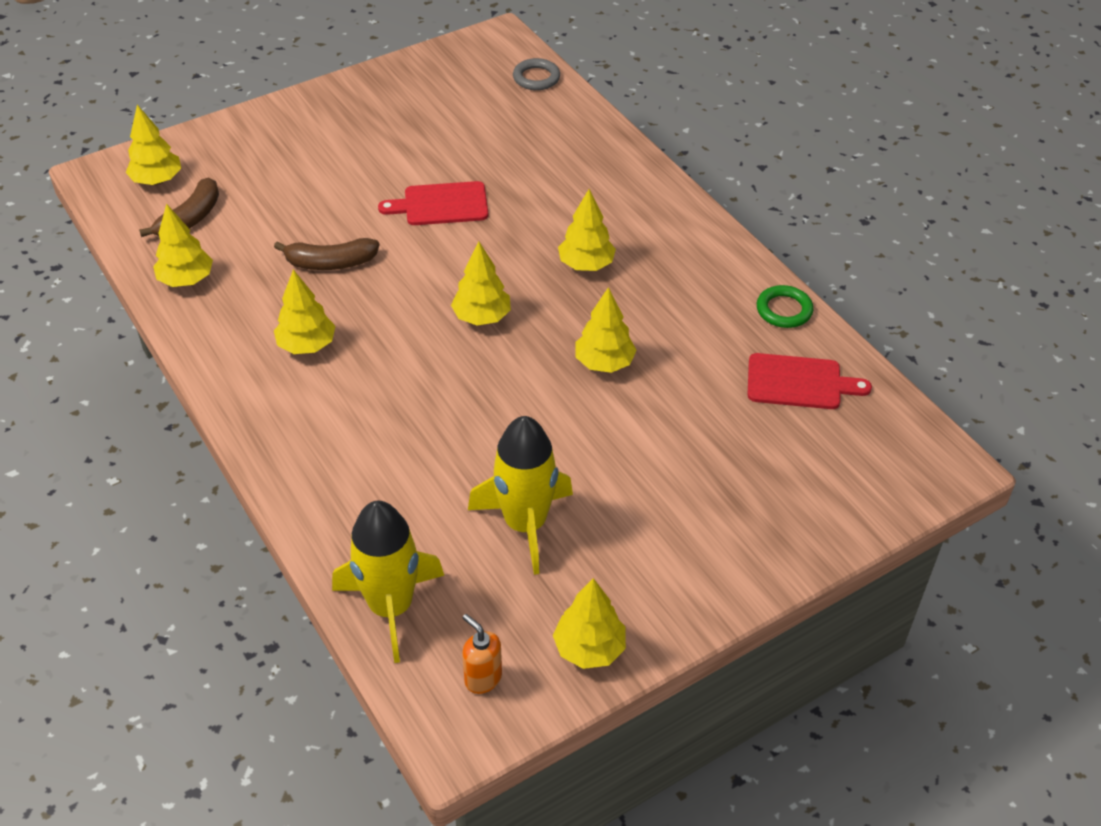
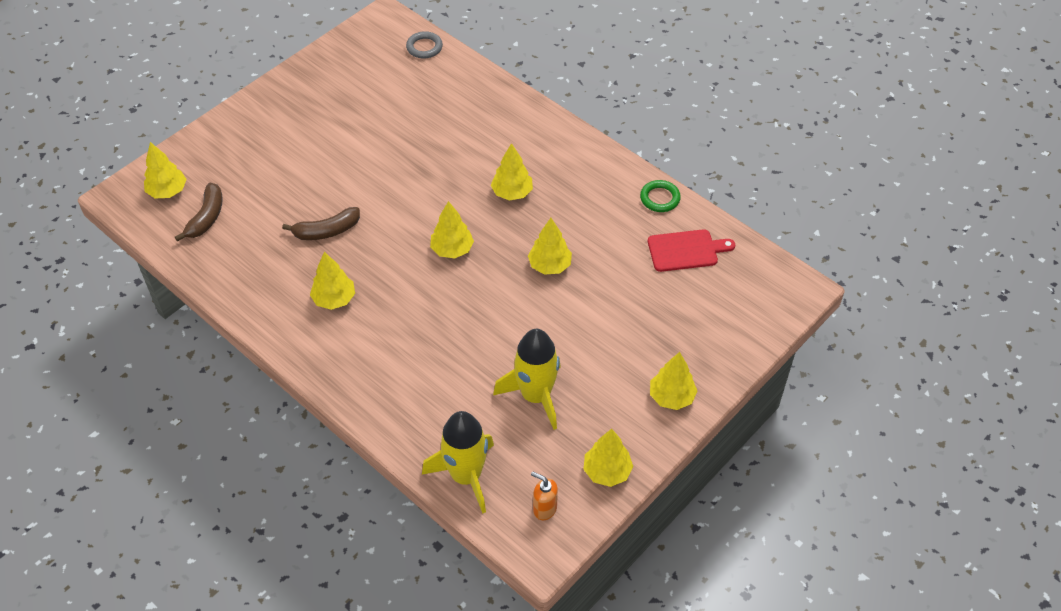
camera: 15 degrees left, 5 degrees up
(186, 280) = (224, 267): yellow tree -> yellow tree (671, 397)
(441, 204) = (391, 167): red cutting board -> none

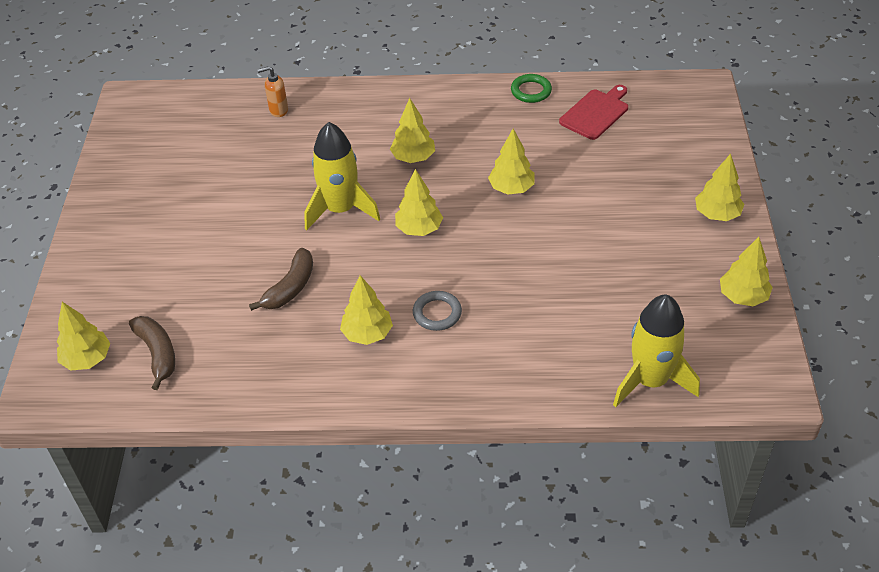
camera: 40 degrees left, 5 degrees down
(424, 47) = (196, 100): grey ring -> grey ring (437, 313)
(535, 396) = (624, 285): yellow rocket -> yellow rocket (340, 210)
(544, 509) = (736, 357): orange soap dispenser -> orange soap dispenser (278, 110)

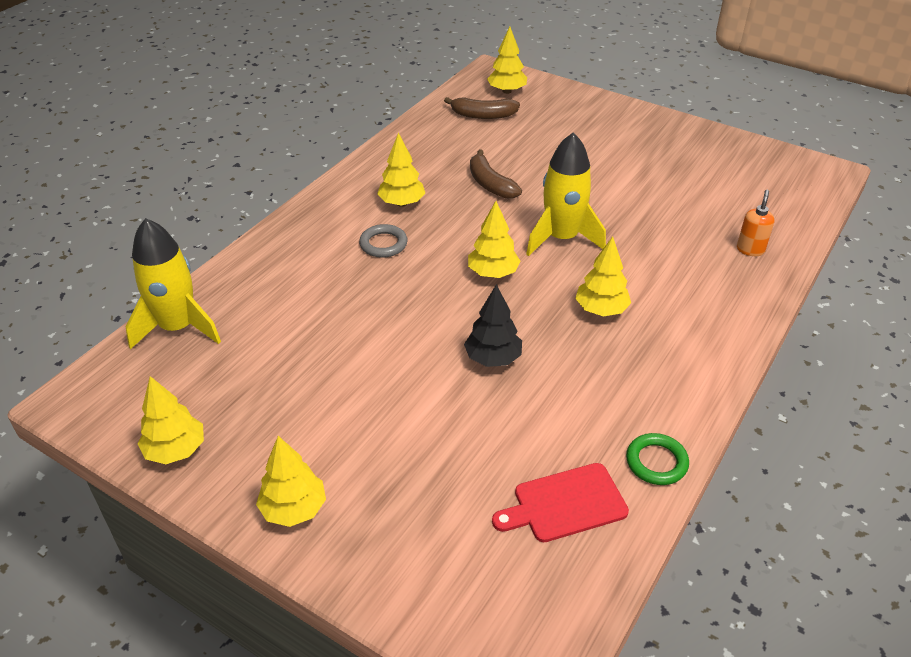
camera: 120 degrees right, 5 degrees down
(511, 188) = (493, 358): yellow tree -> black tree
(596, 113) = (565, 504): red cutting board -> red cutting board turned 90 degrees clockwise

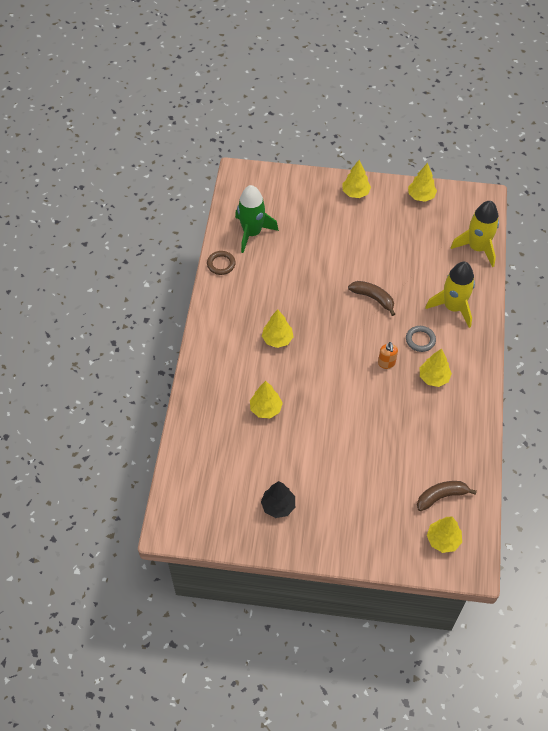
camera: 155 degrees right, 15 degrees up
(490, 184) = (391, 418): brown banana -> brown banana (373, 298)
(493, 273) = (347, 342): yellow tree -> yellow tree (266, 409)
(493, 358) = (317, 288): black tree -> black tree (278, 506)
(562, 238) = (322, 386): yellow rocket -> yellow rocket (453, 307)
(565, 504) = (252, 233): red cutting board -> green rocket
(656, 462) = (221, 264): green ring -> brown ring
(750, 249) = (207, 421): orange soap dispenser -> orange soap dispenser (386, 363)

